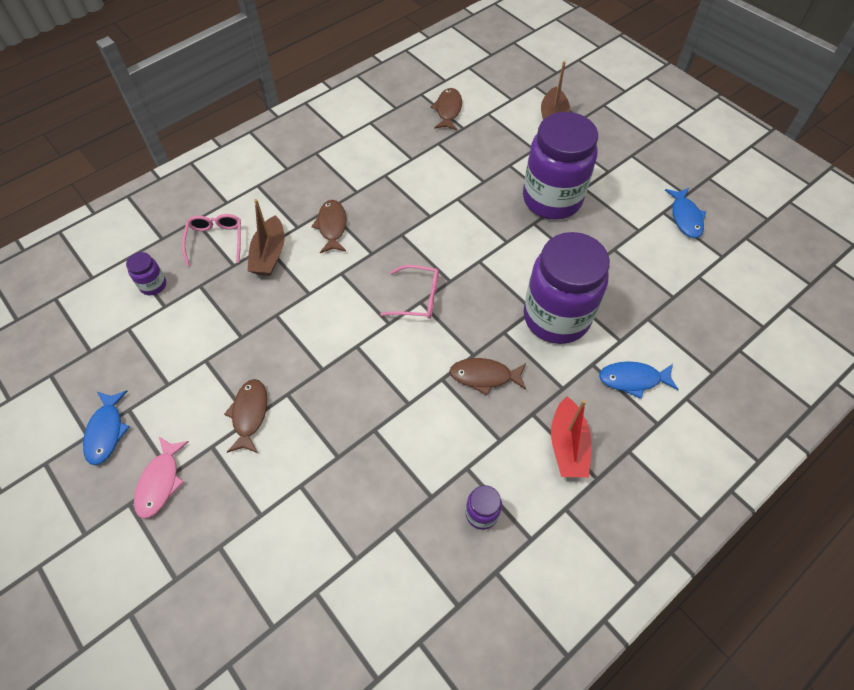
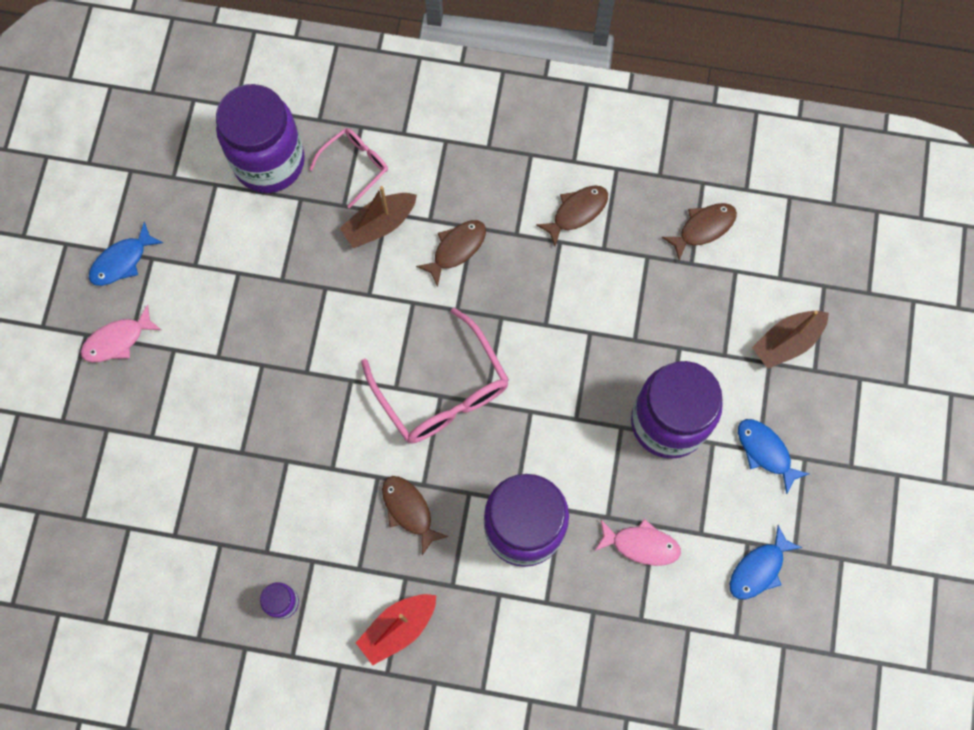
camera: 50 degrees right, 15 degrees up
(153, 285) = (269, 162): purple jar -> purple jar, size x2.42
(249, 414) = (221, 352): brown fish -> brown fish (577, 212)
(417, 298) = (442, 390): pink glasses -> pink glasses, size x1.78
(622, 263) = (641, 545): none -> pink fish
(633, 379) = (511, 641): blue fish -> blue fish (765, 452)

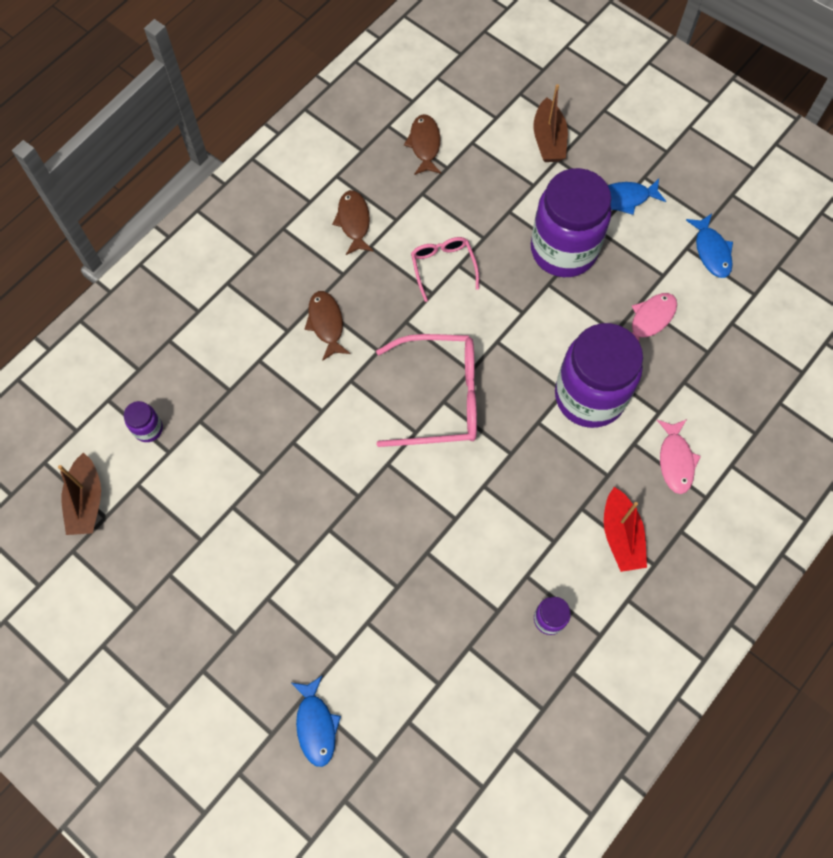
camera: 60 degrees left, 5 degrees down
(117, 340) = (227, 643): pink fish -> pink fish (675, 460)
(122, 261) = (154, 602): blue fish -> blue fish (316, 725)
(269, 162) = (148, 429): purple jar -> purple jar, size x0.41
(355, 166) = (201, 362): pink glasses -> pink glasses (443, 267)
(379, 224) = (266, 370): brown boat -> brown boat (86, 501)
(409, 510) = (526, 476): brown fish -> none

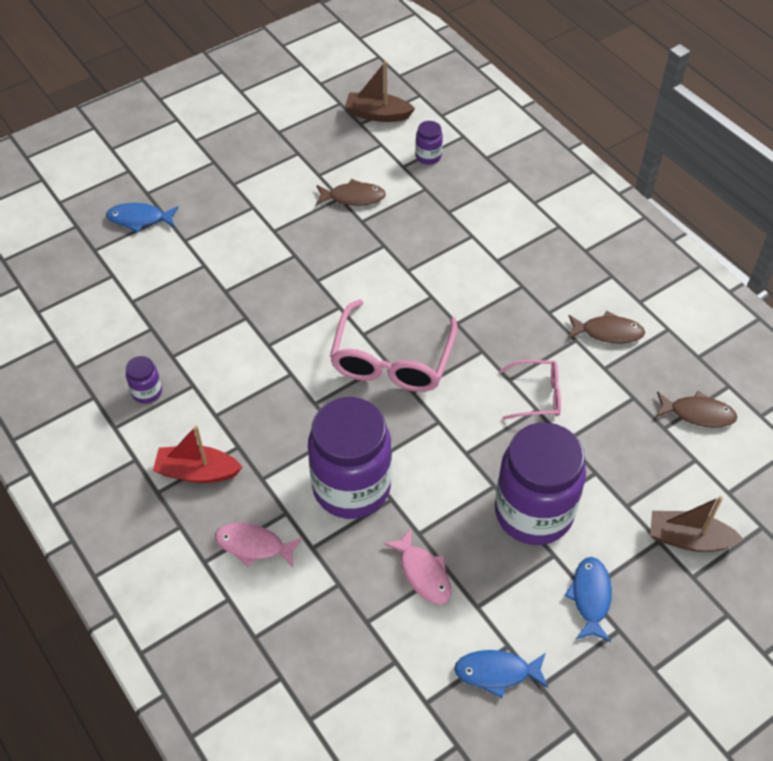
camera: 105 degrees right, 15 degrees down
(326, 323) = (496, 289): brown fish -> brown fish (353, 197)

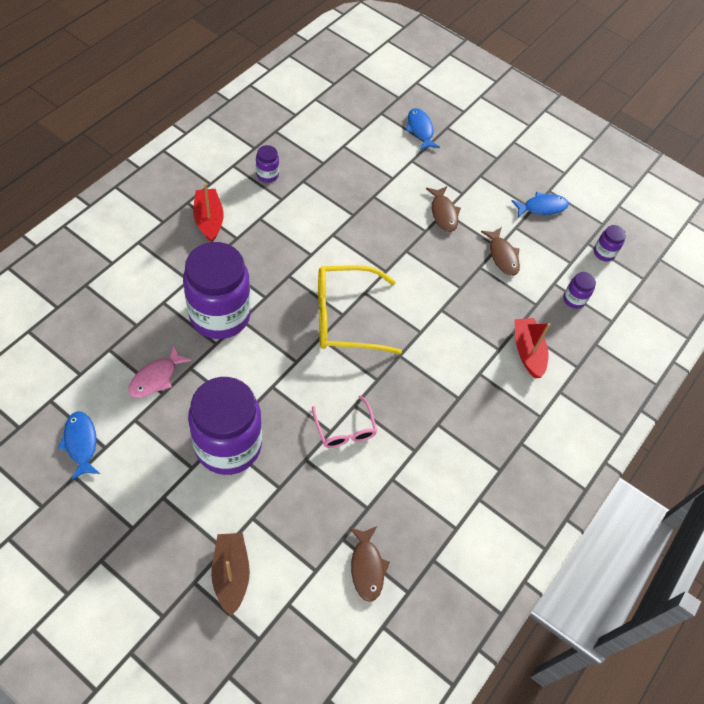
camera: 65 degrees right, 5 degrees up
(253, 545) = (157, 267): pink fish -> none
(377, 114) = (604, 253): brown boat -> purple jar
(392, 360) = (345, 317): pink glasses -> yellow glasses
(481, 213) = (527, 351): none -> red boat
(590, 597) = (158, 501): blue fish -> blue fish (542, 207)
(608, 332) = (433, 476): brown fish -> brown fish (443, 213)

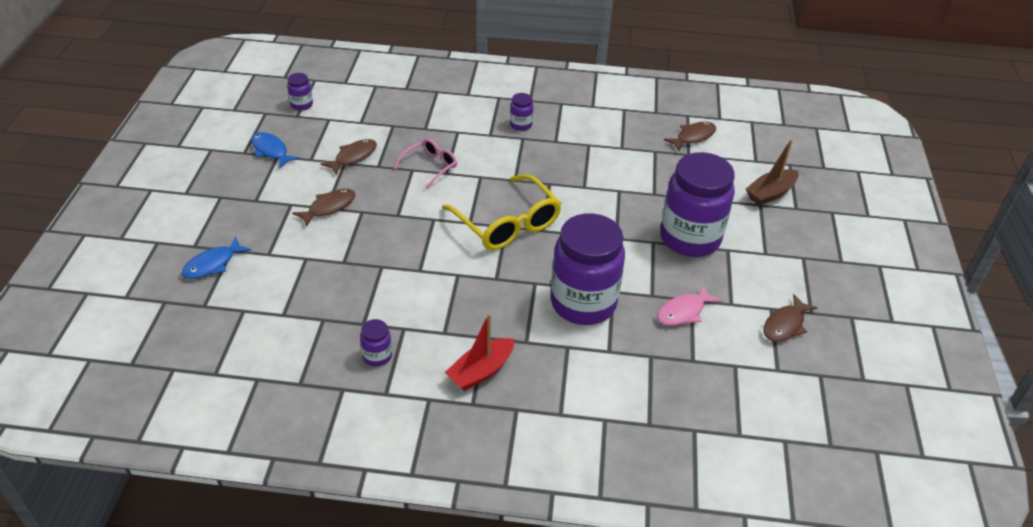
camera: 115 degrees left, 15 degrees down
(81, 443) = (785, 325): blue fish -> brown fish
(156, 377) = (683, 312): pink fish -> pink fish turned 135 degrees clockwise
(345, 429) = (609, 184): pink glasses -> pink glasses (430, 167)
(527, 351) = (445, 117): red boat -> none
(574, 299) = (369, 108): purple jar -> purple jar (521, 125)

